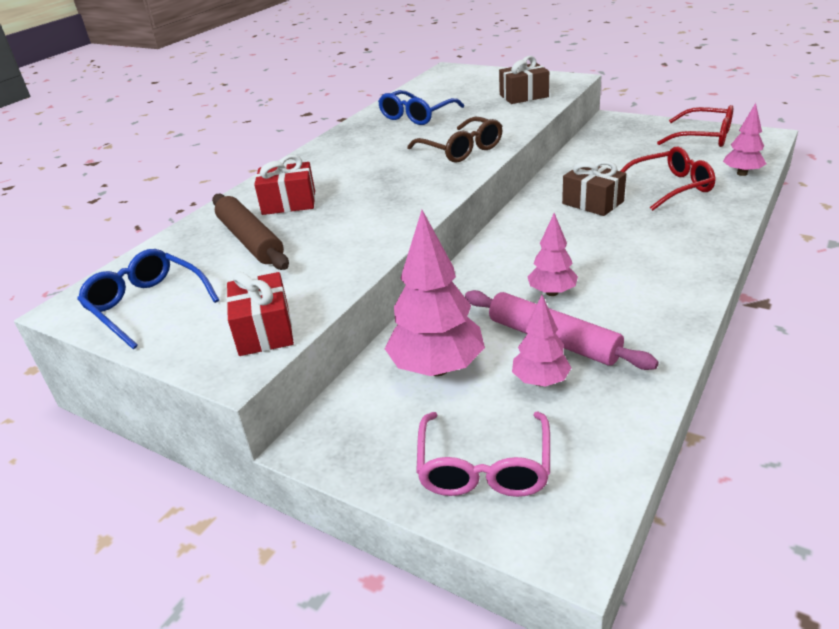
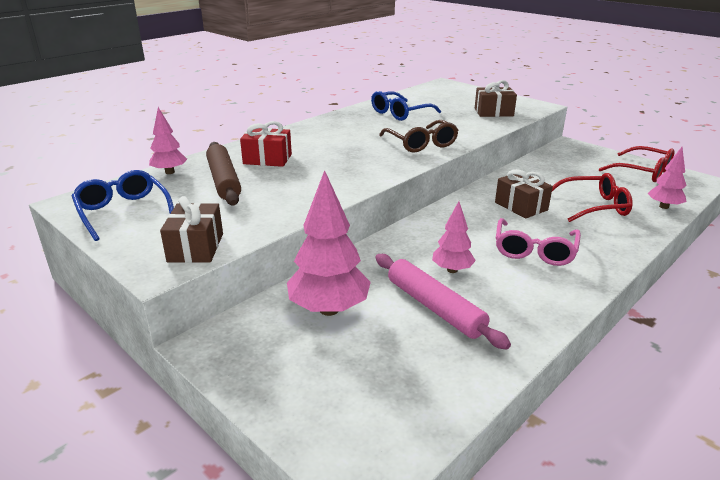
camera: 10 degrees right, 5 degrees down
(264, 330) = (196, 247): red gift -> brown gift
(484, 467) = (326, 396): pink glasses -> pink glasses (534, 250)
(540, 381) = (407, 338): pink tree -> pink tree (169, 172)

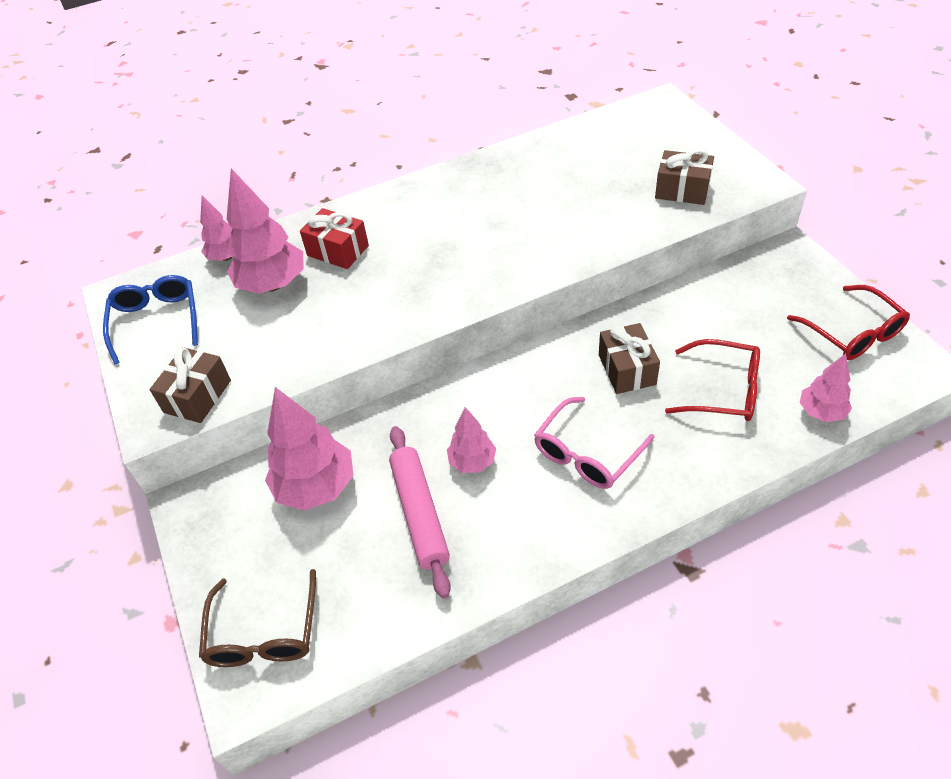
camera: 25 degrees right, 20 degrees up
(223, 180) = (273, 284): brown rolling pin -> pink tree
(400, 113) = (551, 173): blue glasses -> none
(421, 143) = (534, 250): brown glasses -> brown glasses (264, 633)

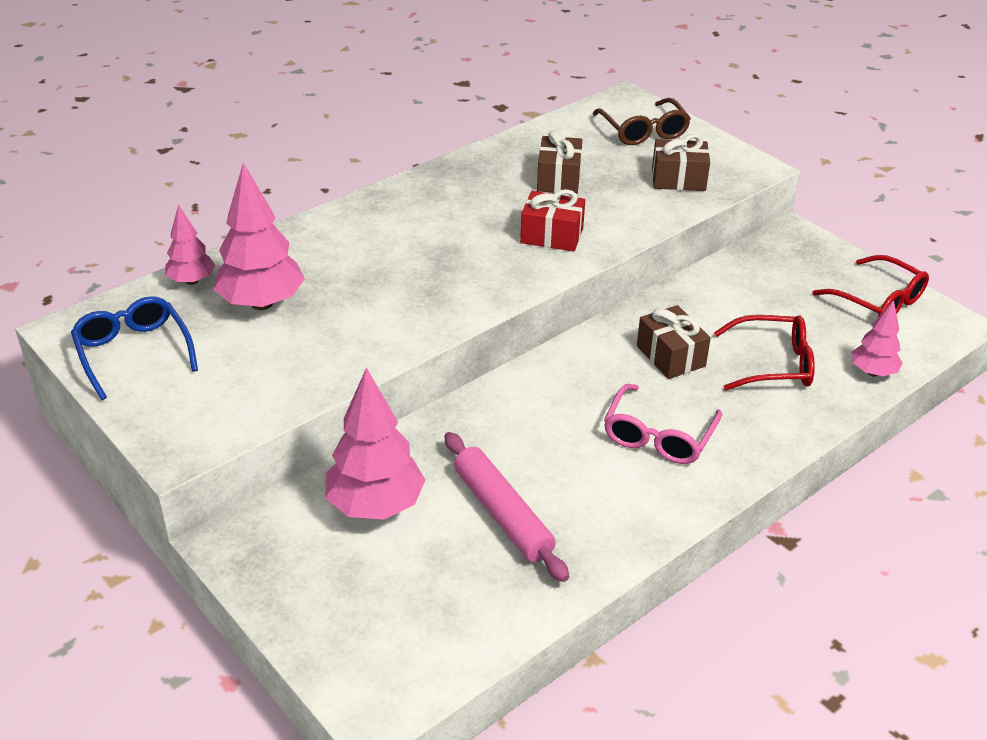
camera: 20 degrees left, 10 degrees down
(197, 396) = (220, 420): brown gift -> brown gift (558, 179)
(264, 633) = (373, 650): brown glasses -> brown glasses (643, 131)
(338, 250) = (325, 263): red gift -> red gift (552, 235)
(472, 462) = (541, 459): pink tree -> none

